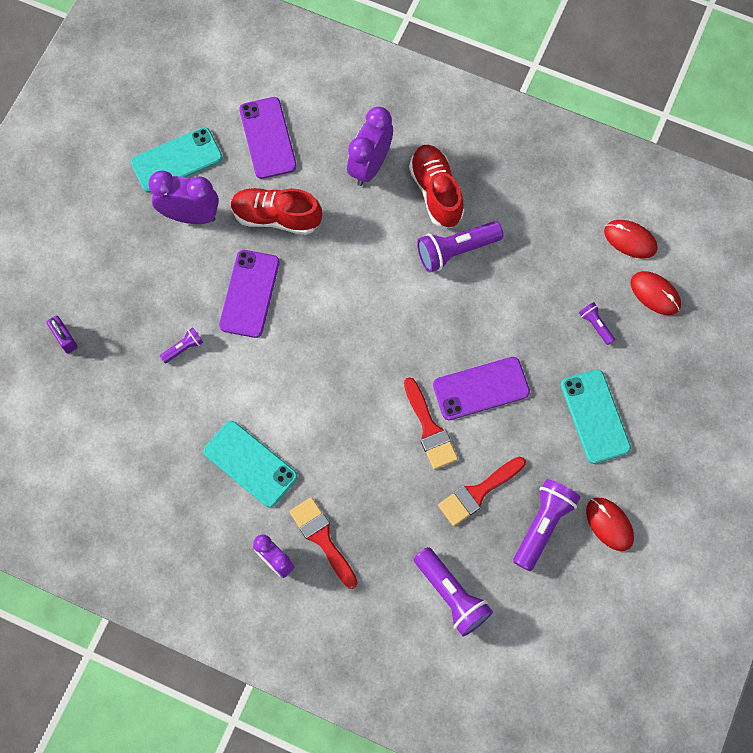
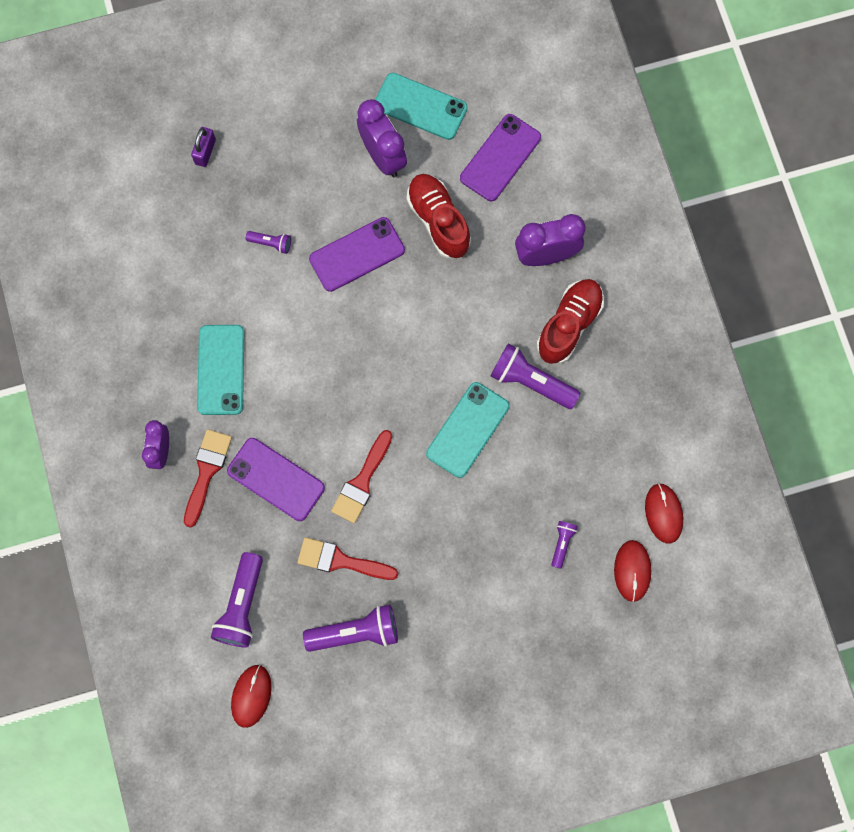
camera: 50 degrees right, 5 degrees up
(481, 388) = (429, 494): purple phone -> purple phone (276, 479)
(595, 416) = (482, 603): turquoise phone -> turquoise phone (468, 430)
(609, 524) = (400, 684): red mouse -> red mouse (251, 696)

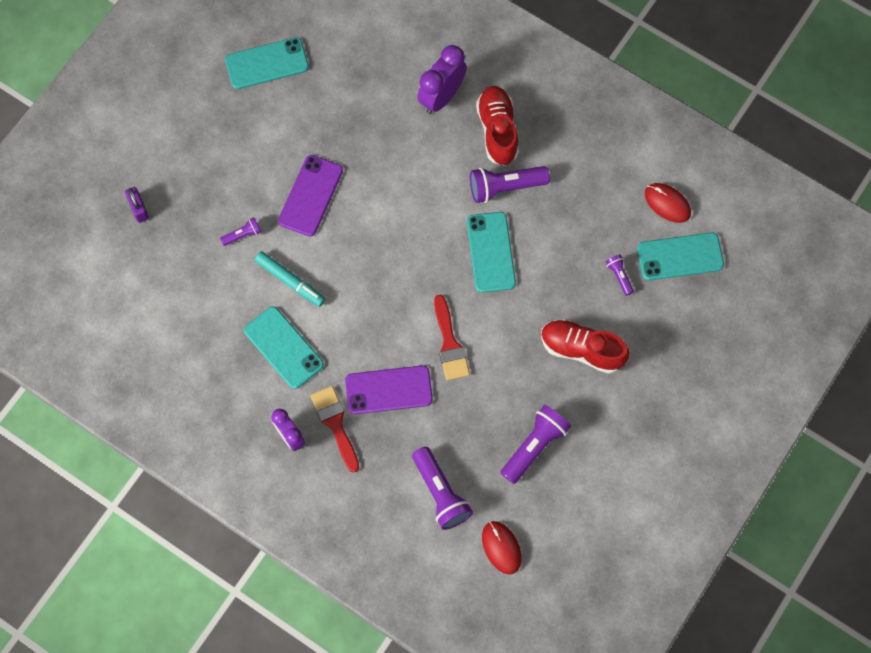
camera: 40 degrees left, 5 degrees down
(276, 316) = (290, 281): none -> turquoise marker
(341, 561) = (482, 407): red brush -> none
(383, 156) = (270, 116): purple clock -> none
(438, 221) = (347, 130): red shoe -> red shoe (581, 350)
(500, 158) = (353, 56): purple phone -> none
(632, 571) = (680, 256): red mouse -> turquoise phone

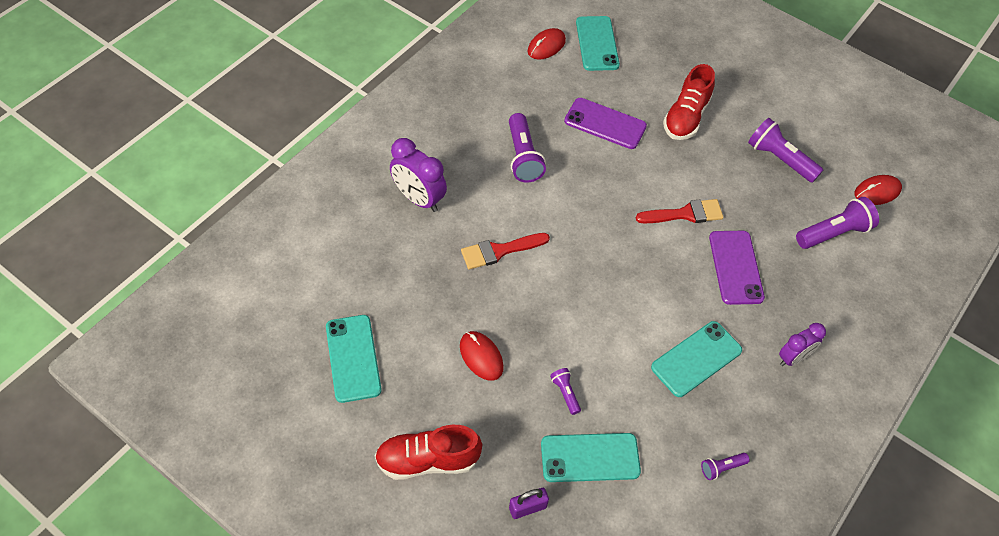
camera: 90 degrees left, 15 degrees down
(274, 164) = (481, 356): none -> red mouse
(290, 281) = (620, 348): turquoise marker -> none
(311, 196) = (521, 323): purple phone -> purple phone (605, 123)
(335, 424) = (775, 316): red brush -> red brush (499, 251)
(491, 252) = (590, 174): turquoise phone -> turquoise phone (590, 457)
(497, 131) = (462, 157): red shoe -> red shoe (427, 460)
(619, 276) = (615, 85): purple flashlight -> purple flashlight (722, 468)

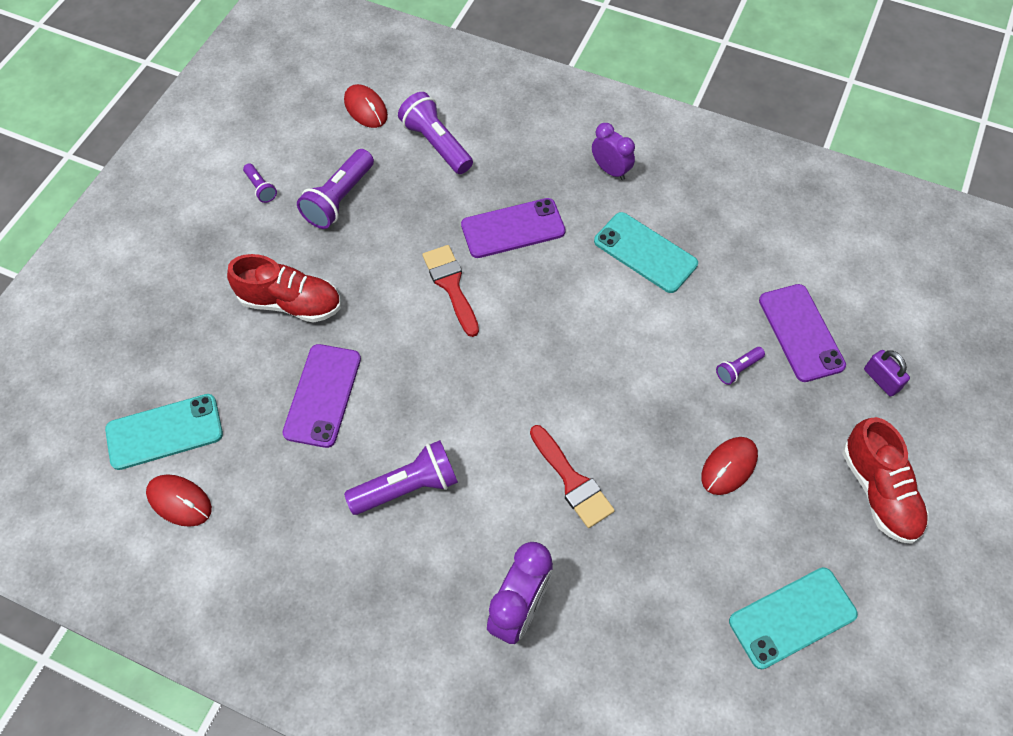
camera: 100 degrees left, 5 degrees up
(590, 457) = (800, 333): turquoise phone -> purple phone
(722, 468) = (758, 219): purple flashlight -> purple flashlight (261, 188)

